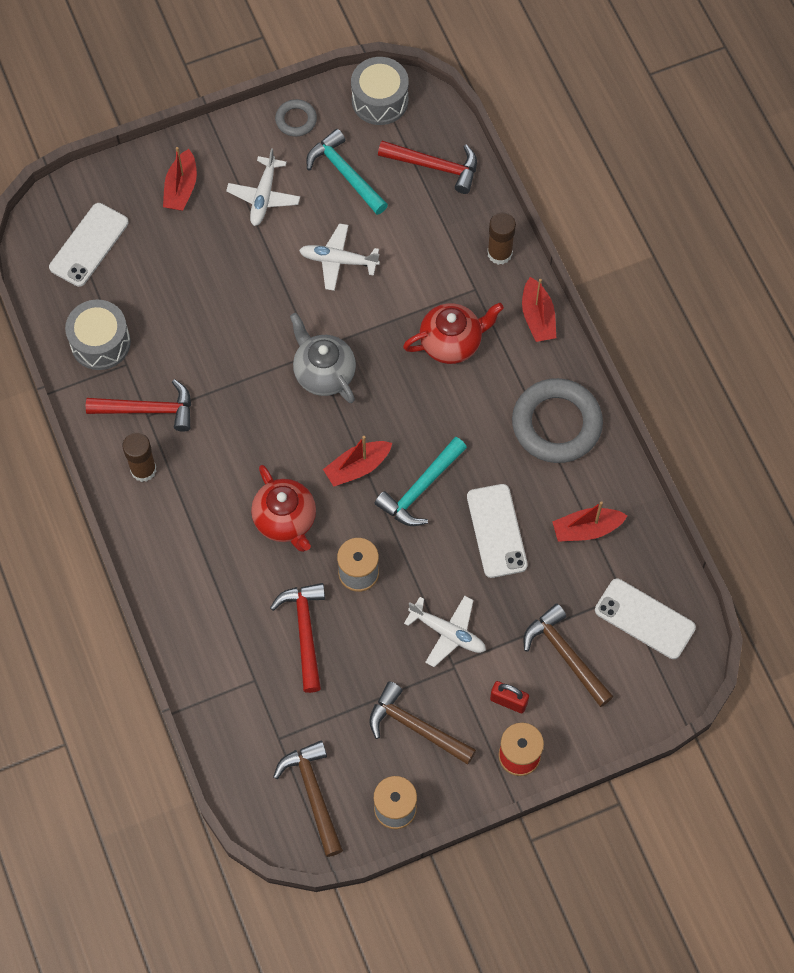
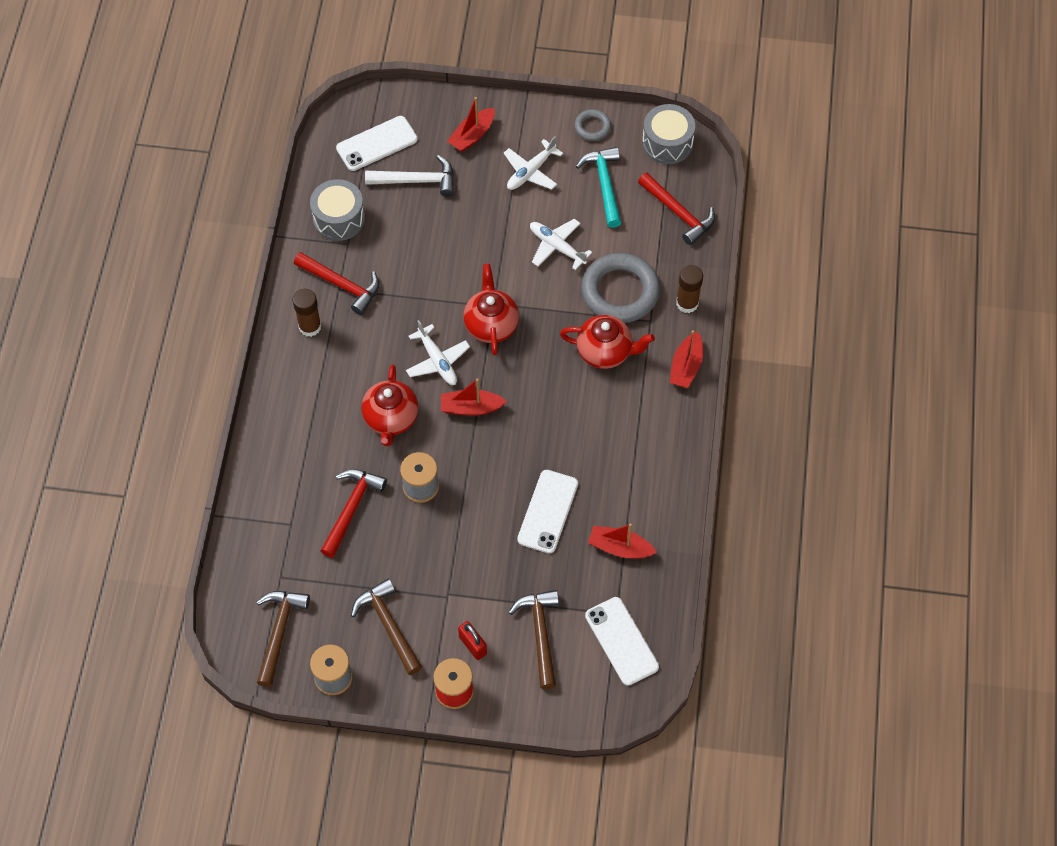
camera: 30 degrees right, 5 degrees down
(155, 263) = (417, 181): none -> white hammer
(323, 373) = (491, 325): grey teapot -> red teapot
(421, 488) = (509, 449): turquoise hammer -> none
(448, 633) = (459, 568): white plane -> white plane (437, 361)
(556, 424) = (648, 455): grey ring -> grey ring (620, 292)

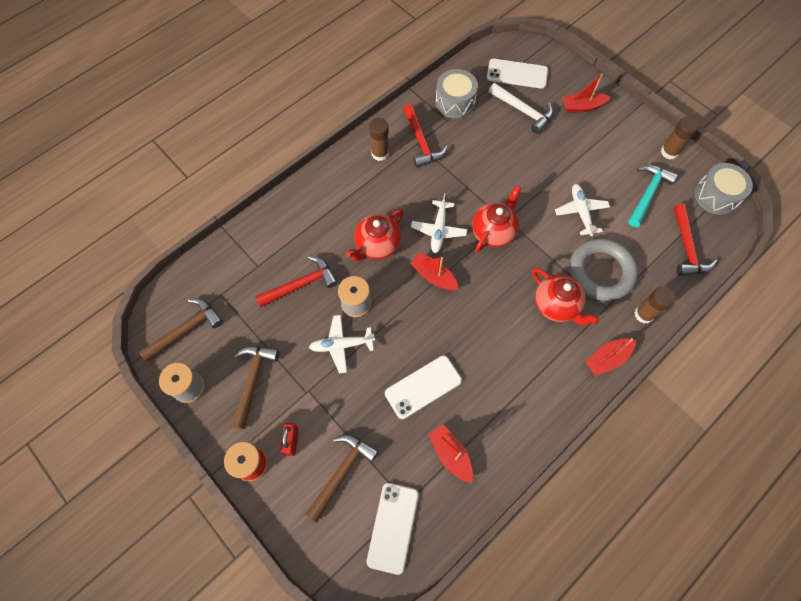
camera: 40 degrees right, 5 degrees up
(531, 171) = (603, 153): white plane -> white plane (341, 345)
(592, 127) = (669, 152): grey ring -> brown glue stick

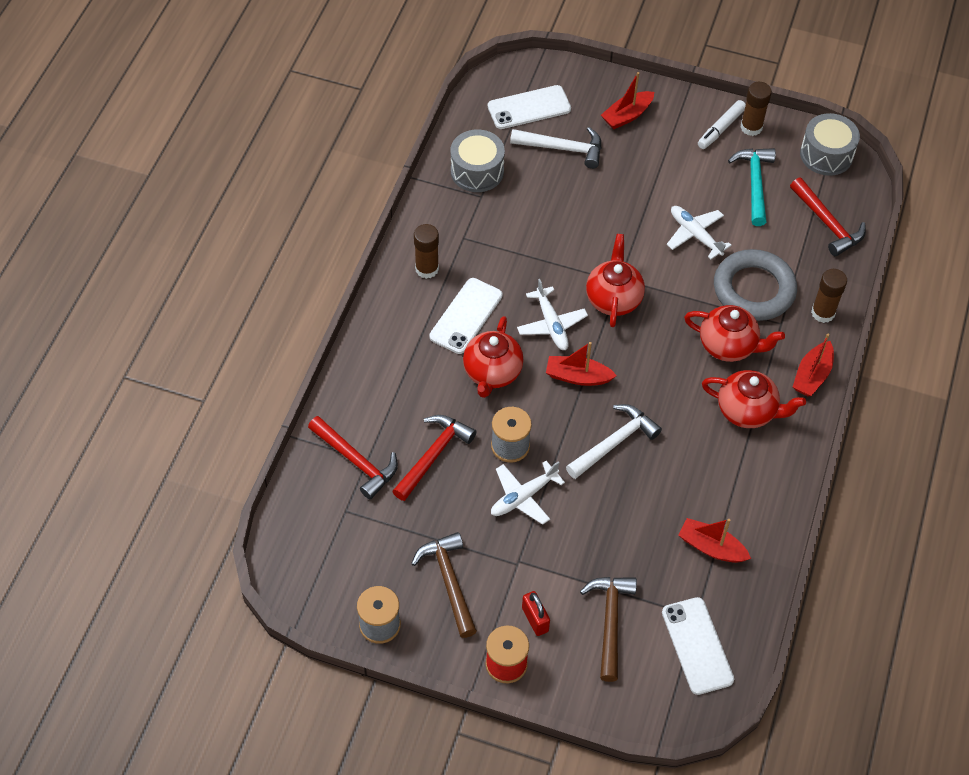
camera: 30 degrees left, 10 degrees down
(186, 330) = (332, 567): brown hammer -> none
(421, 142) = (467, 234): red hammer -> red hammer (356, 461)
(423, 387) = (640, 496): white phone -> white phone (466, 316)
(429, 337) = (614, 442): none -> white hammer
(541, 362) = (747, 411): none -> red teapot
(645, 144) = (721, 129): none -> white marker

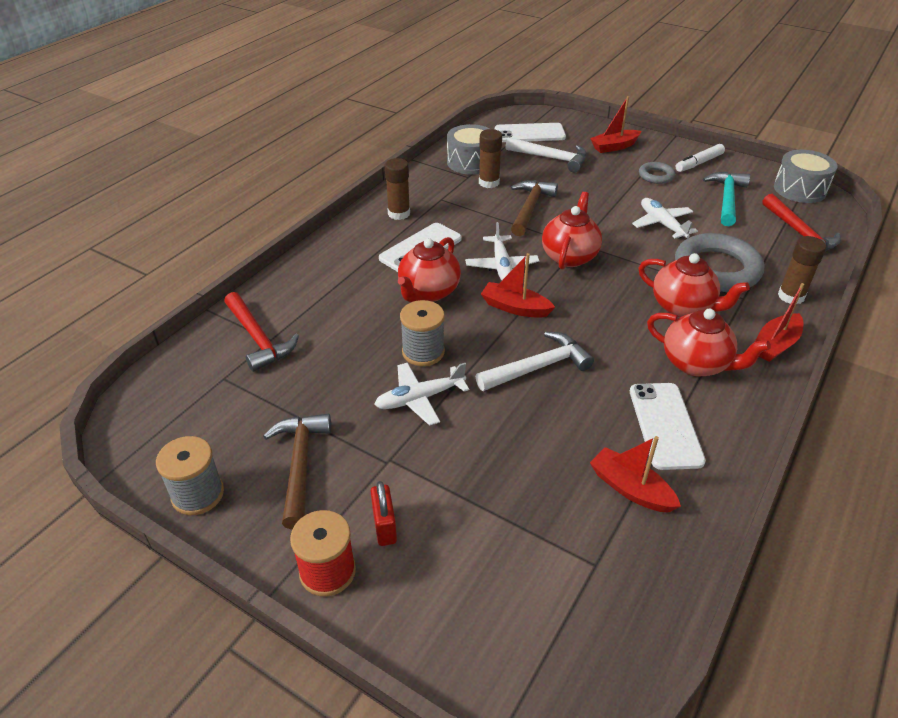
camera: 15 degrees right, 15 degrees down
(433, 455) = (339, 347): red hammer -> none
(610, 622) = (479, 549): brown hammer -> brown hammer (530, 208)
(679, 158) = (656, 176): none -> grey ring
(697, 646) = (589, 603): white phone -> white phone (665, 425)
(751, 127) = (728, 165): brown glue stick -> brown glue stick (489, 182)

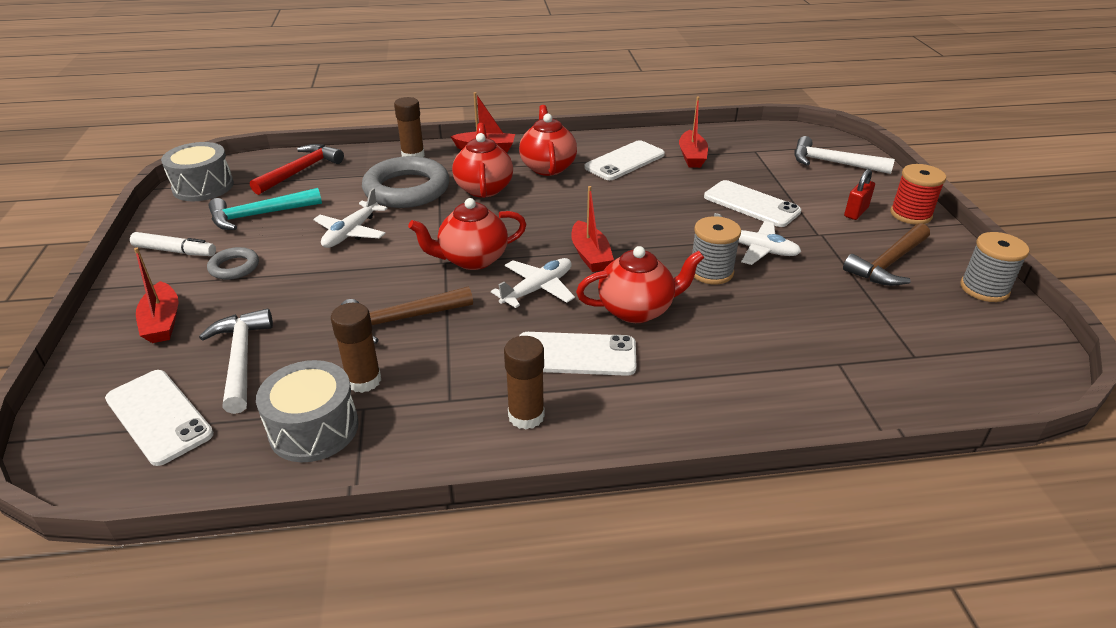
camera: 130 degrees left, 5 degrees down
(258, 339) = (852, 371): red hammer -> none
(485, 455) = (751, 204): none -> white phone
(538, 367) = (644, 218): white hammer -> white hammer (833, 163)
(614, 147) = (162, 322): red boat -> red boat turned 45 degrees clockwise

